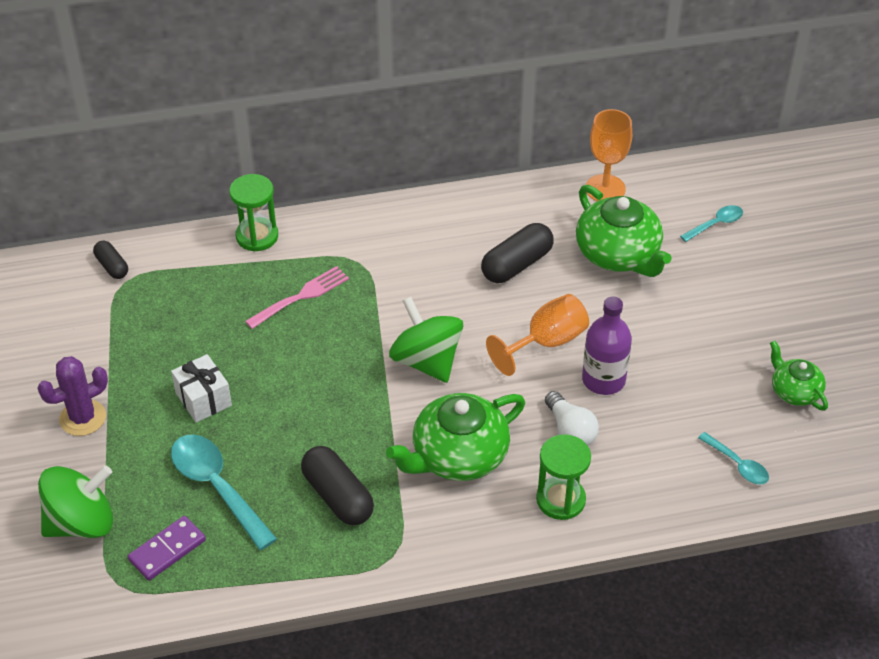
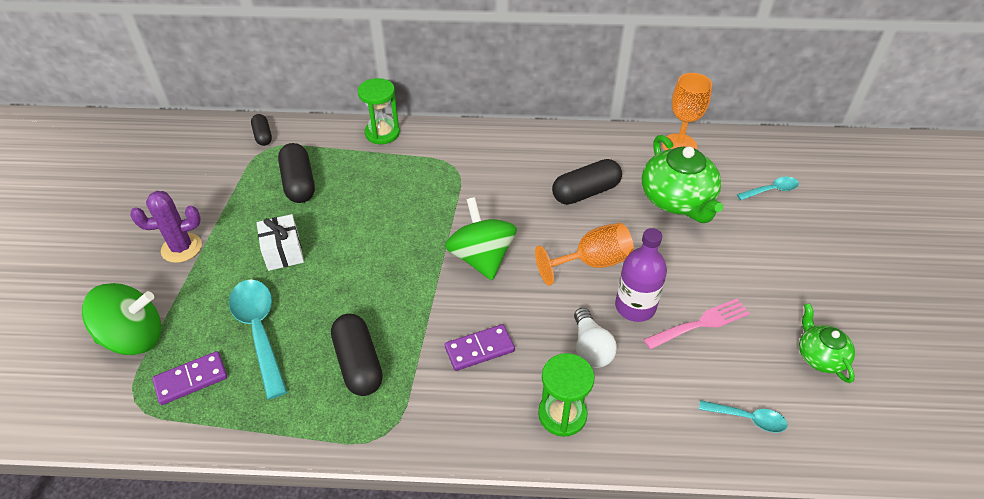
camera: 15 degrees right, 0 degrees up
(184, 316) = (299, 183): none -> black capsule
(301, 297) = (397, 185): pink fork -> pink fork (700, 324)
(458, 456) = (479, 349): green teapot -> purple domino
(737, 465) = (748, 419): turquoise spoon -> turquoise spoon turned 45 degrees counterclockwise

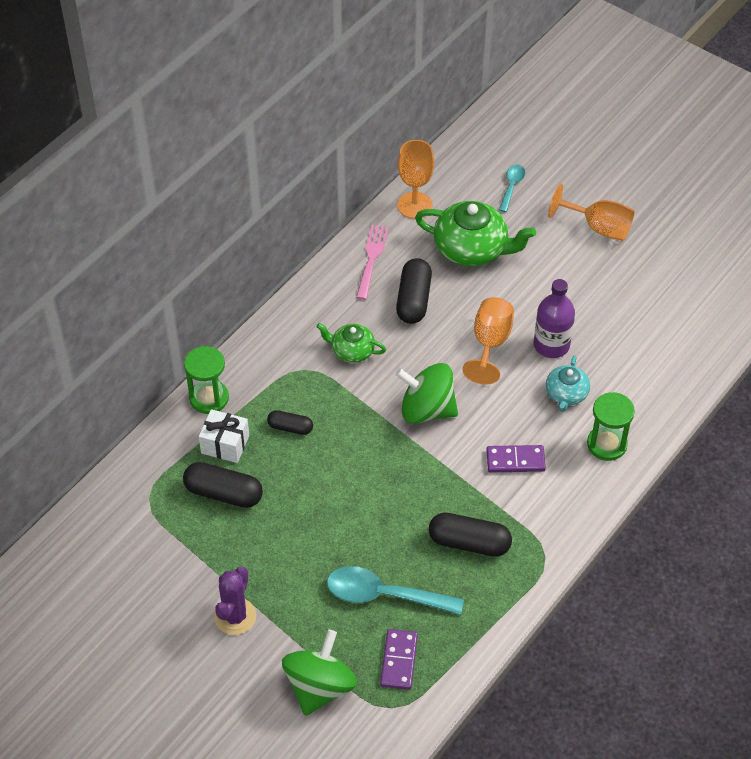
camera: 55 degrees left, 5 degrees up
(263, 136) = (125, 493): black capsule -> black capsule (290, 427)
(283, 252) = (306, 542): white gift -> white gift (225, 444)
(479, 349) = (515, 460): purple domino -> purple domino turned 75 degrees clockwise
(591, 348) = (566, 394): white light bulb -> turquoise teapot
(700, 324) = (595, 318): pink fork -> pink fork (372, 259)
(748, 419) = (685, 347): turquoise spoon -> none
(804, 270) = (598, 227): none -> orange goblet
(820, 356) = (670, 274): green teapot -> green teapot (352, 351)

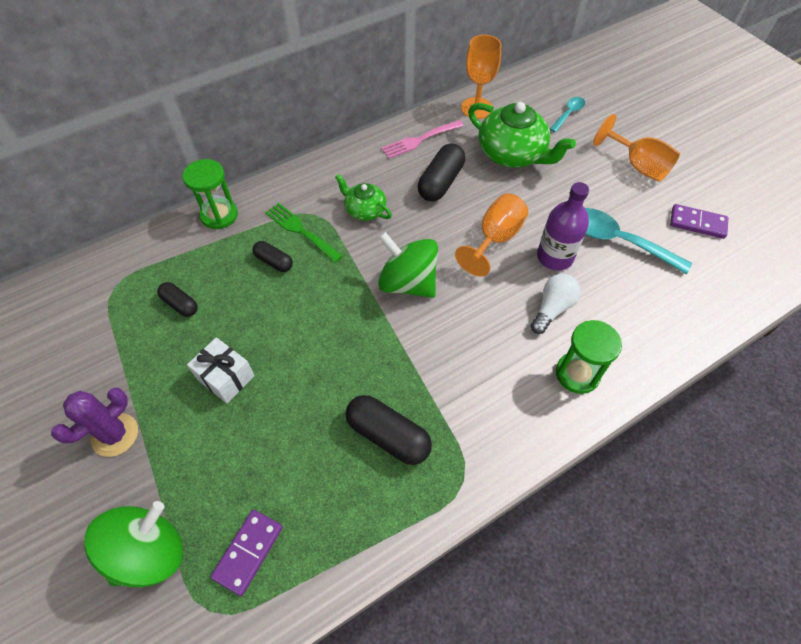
camera: 20 degrees right, 5 degrees up
(223, 493) = (180, 304): black capsule -> black capsule, size x0.59
(225, 444) = (208, 259): white gift -> white gift (226, 377)
(300, 390) = (301, 231): none -> green fork
(372, 259) = (420, 140): pink fork -> pink fork turned 150 degrees counterclockwise
(384, 595) = (272, 464): turquoise spoon -> turquoise spoon (617, 241)
(515, 460) = (474, 361): purple domino -> purple domino (697, 223)
(566, 394) = (552, 308): turquoise teapot -> white light bulb

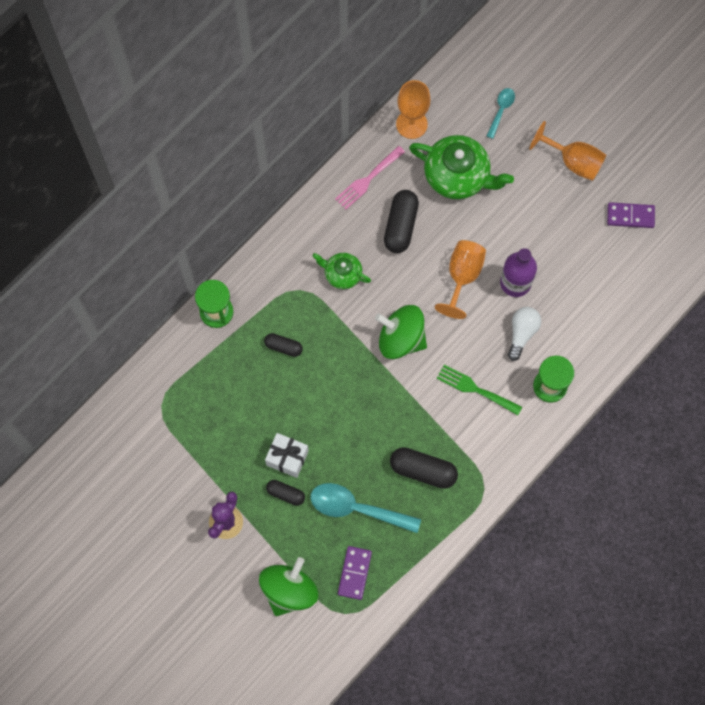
camera: 15 degrees left, 15 degrees up
(180, 304) = (223, 406): black capsule -> black capsule (285, 494)
(301, 231) = (295, 310): green fork -> green fork (476, 389)
(617, 241) = (565, 252): turquoise spoon -> turquoise spoon (356, 508)

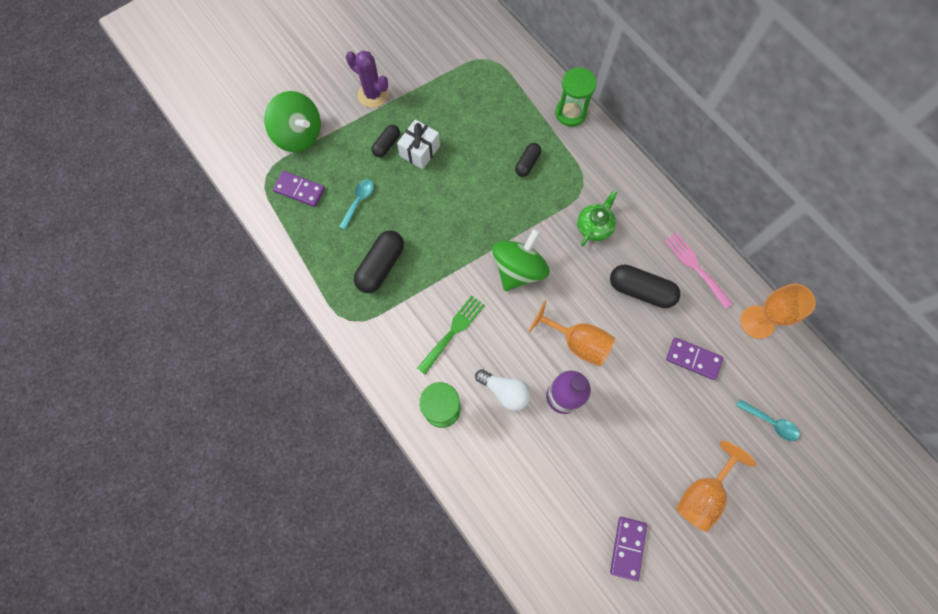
camera: 100 degrees right, 0 degrees up
(356, 508) = (359, 201): turquoise spoon -> turquoise spoon, size x0.54
(458, 176) = (693, 359): green teapot -> purple domino

